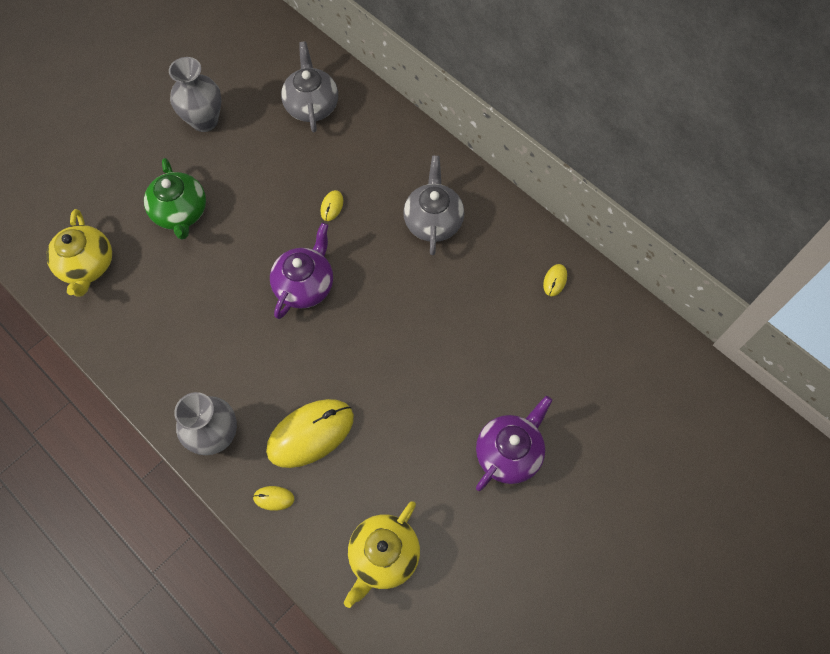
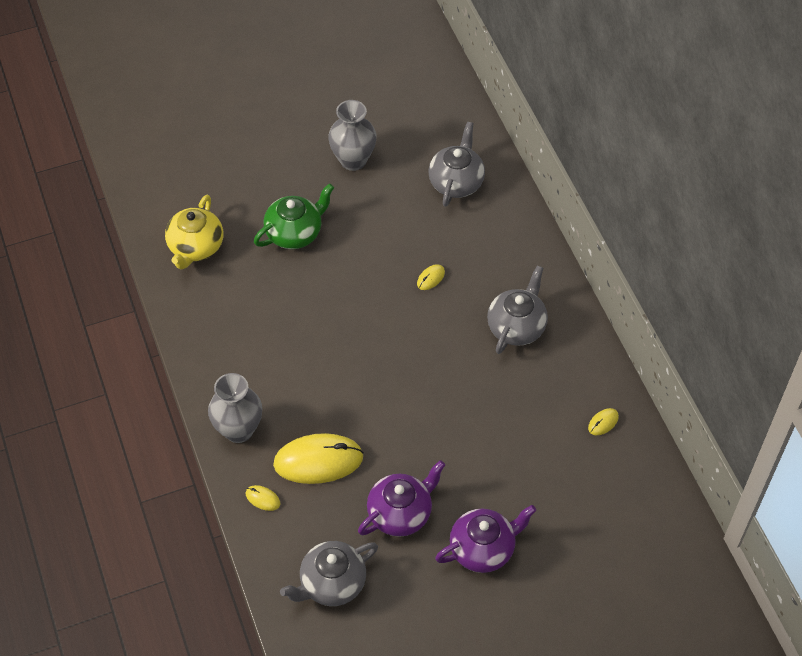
camera: 25 degrees right, 10 degrees down
(181, 213) = (295, 233): green teapot -> green teapot turned 135 degrees counterclockwise
(305, 285) = (373, 336): purple teapot -> purple teapot (401, 513)
(383, 556) = (332, 583): yellow teapot -> grey teapot

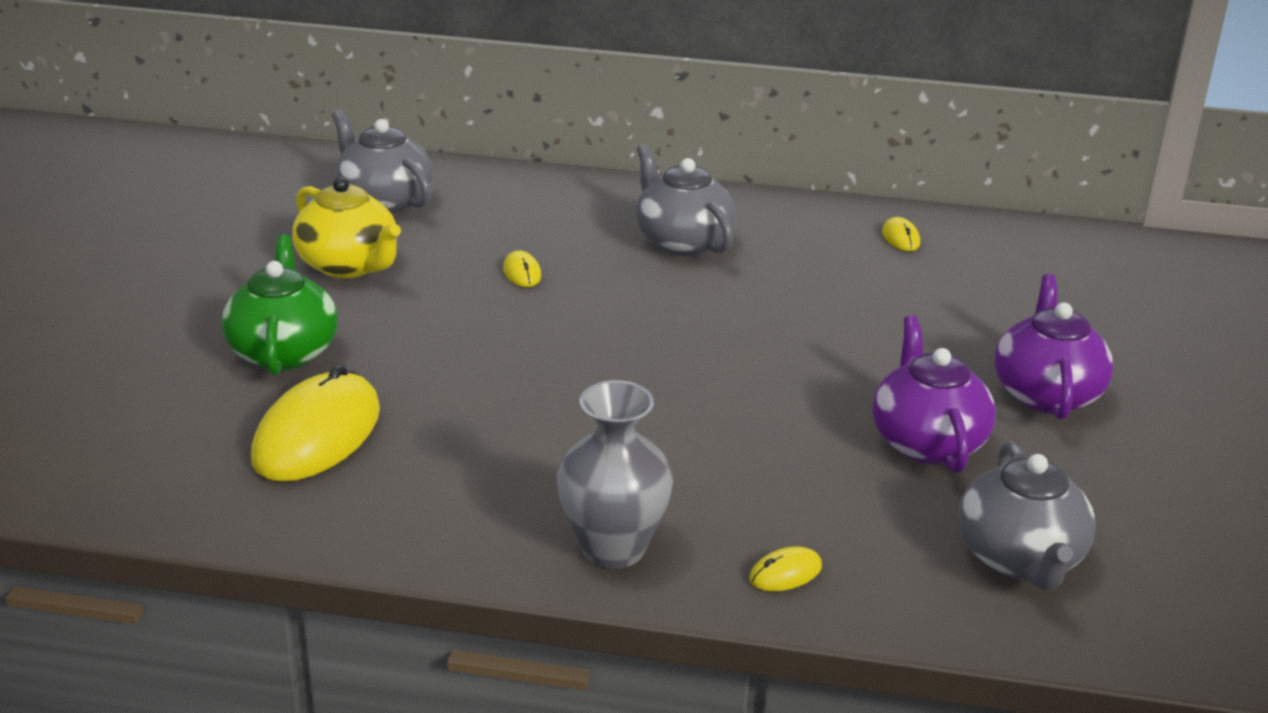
camera: 60 degrees left, 25 degrees down
(195, 247) = (169, 457): yellow teapot -> yellow teapot (349, 265)
(318, 460) = (757, 485): yellow mouse -> yellow mouse (317, 434)
(353, 160) = (225, 258): grey vase -> none

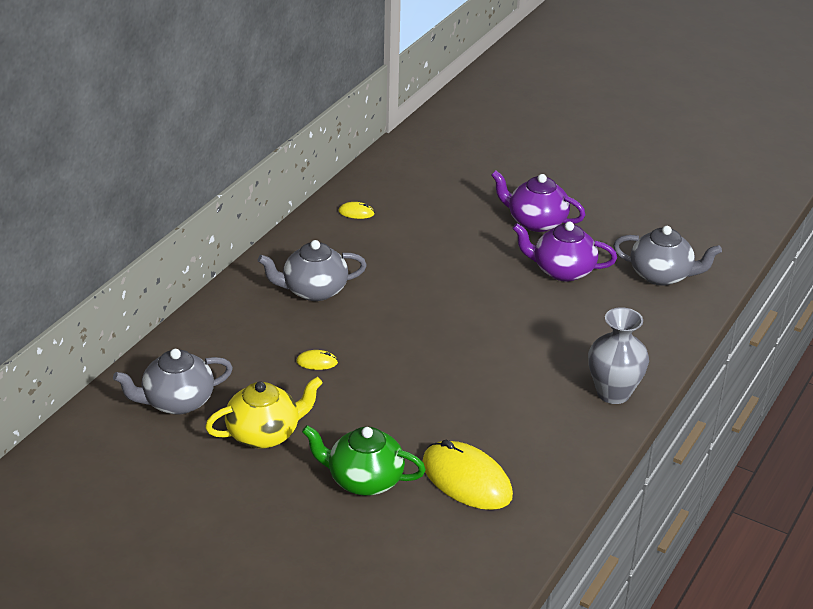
camera: 70 degrees left, 5 degrees up
(785, 573) = (650, 345): yellow mouse -> none

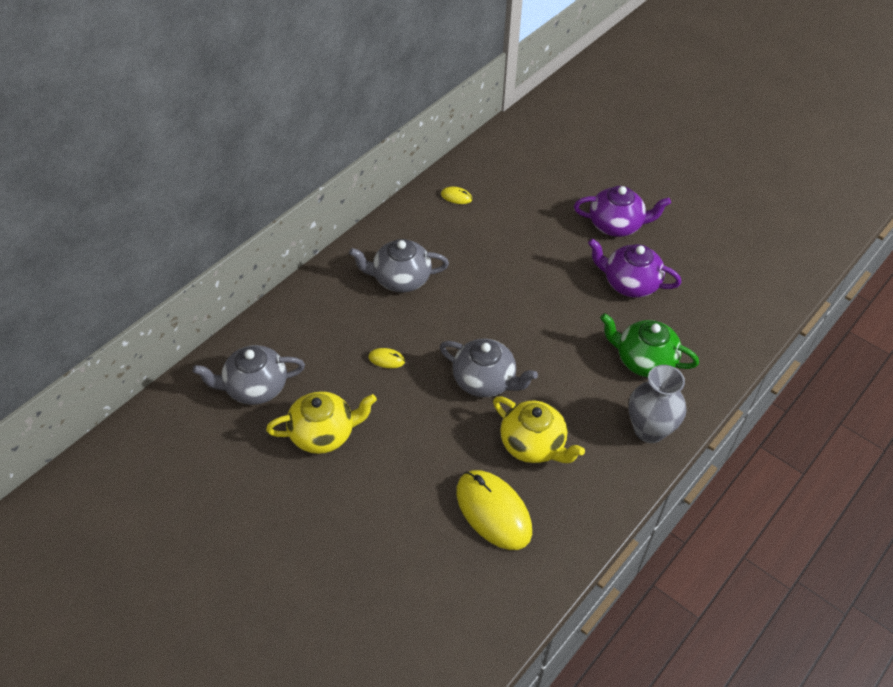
camera: 10 degrees right, 15 degrees up
(364, 480) = (400, 498): green teapot -> green teapot (644, 360)
(494, 418) = (533, 445): none -> yellow teapot
(536, 222) = (616, 225): purple teapot -> purple teapot turned 150 degrees clockwise
(661, 275) = (721, 300): grey teapot -> grey teapot (485, 381)

